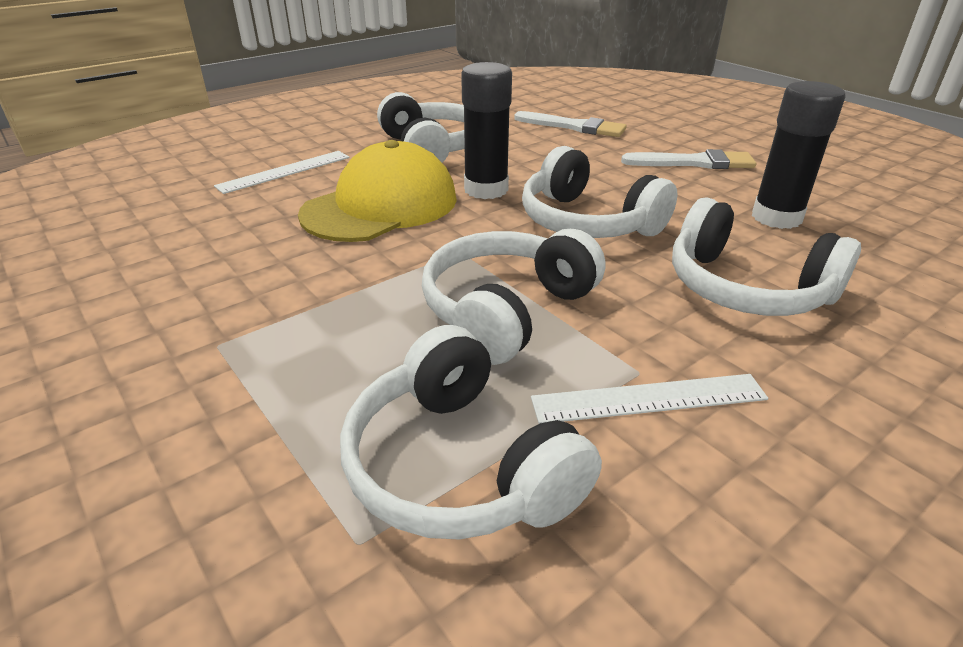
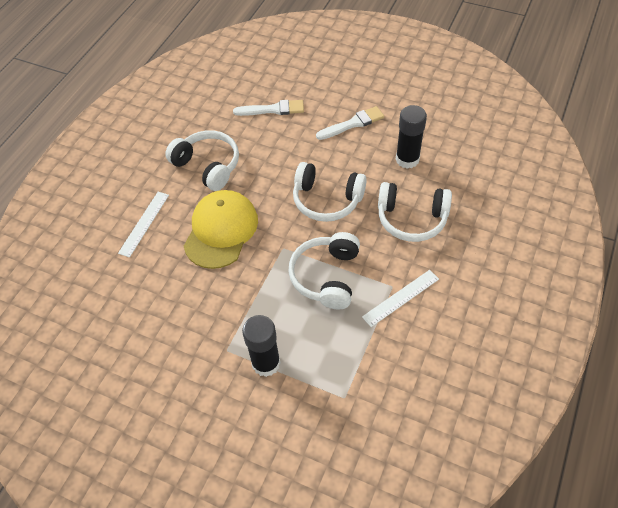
camera: 25 degrees left, 20 degrees up
(460, 465) = (356, 356): white headphones -> none
(486, 189) = (263, 193): black glue stick -> black glue stick (266, 363)

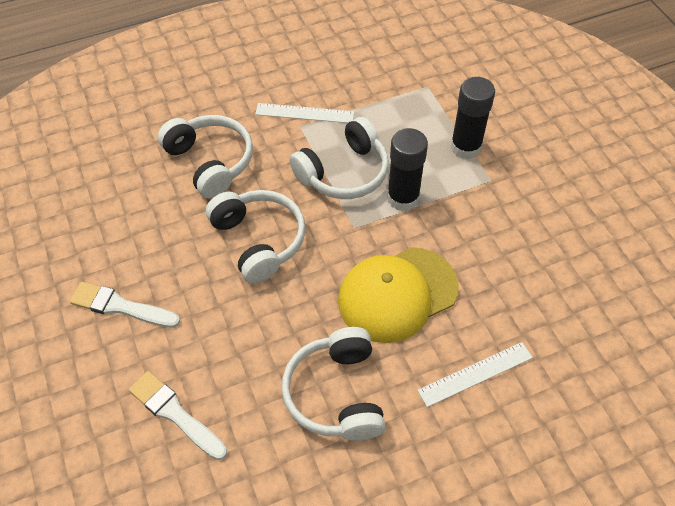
camera: 140 degrees left, 0 degrees up
(407, 159) = (131, 218): black glue stick -> black glue stick (403, 198)

